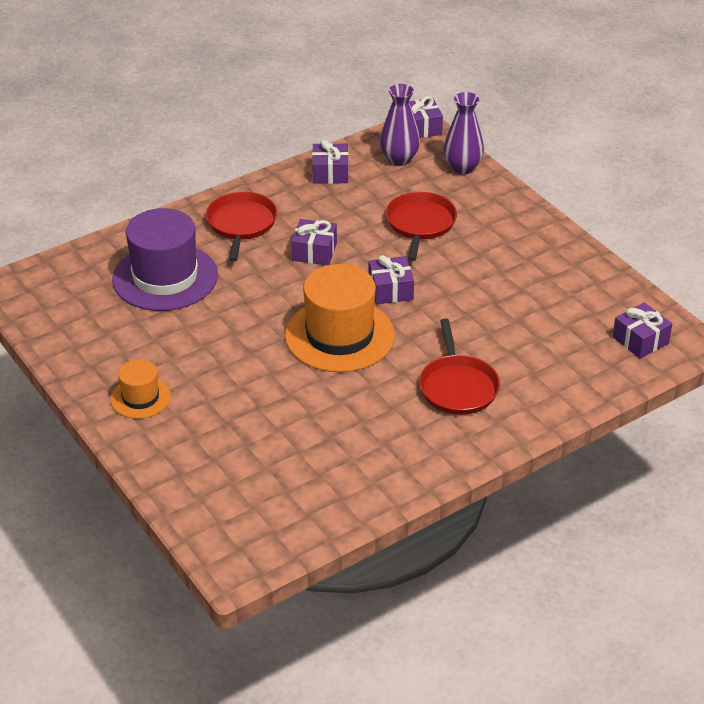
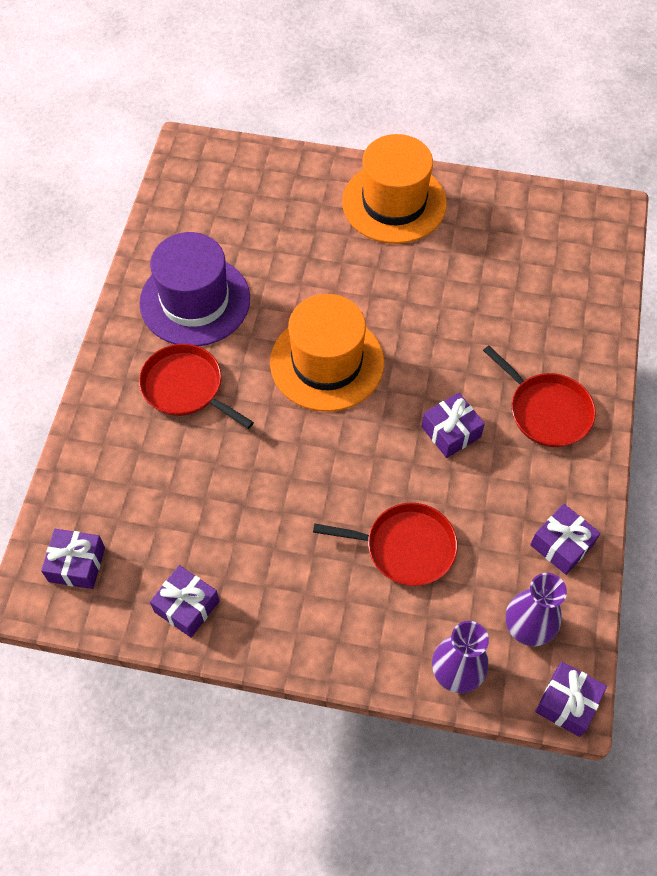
camera: 135 degrees right, 20 degrees up
(140, 398) = (394, 203): orange hat -> orange hat, size x1.91
(165, 277) = (523, 308): purple hat -> purple hat (195, 301)
(390, 290) = (341, 443): purple gift -> purple gift (187, 606)
(420, 224) = (405, 547): red pan -> red pan turned 45 degrees counterclockwise

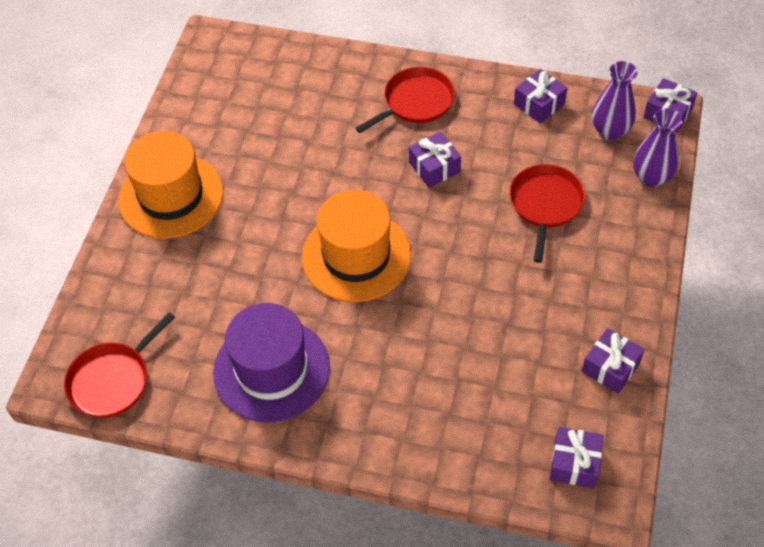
camera: 85 degrees left, 5 degrees down
(186, 387) = (378, 375): red pan -> red pan (112, 380)

